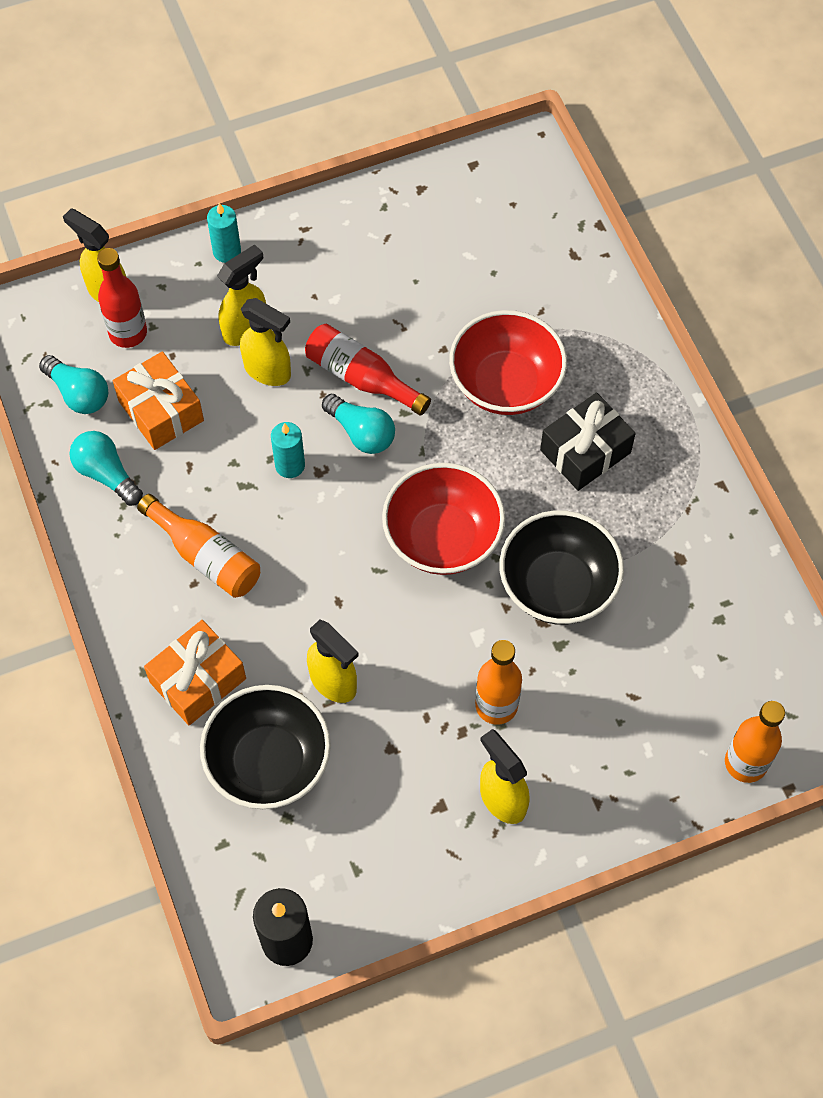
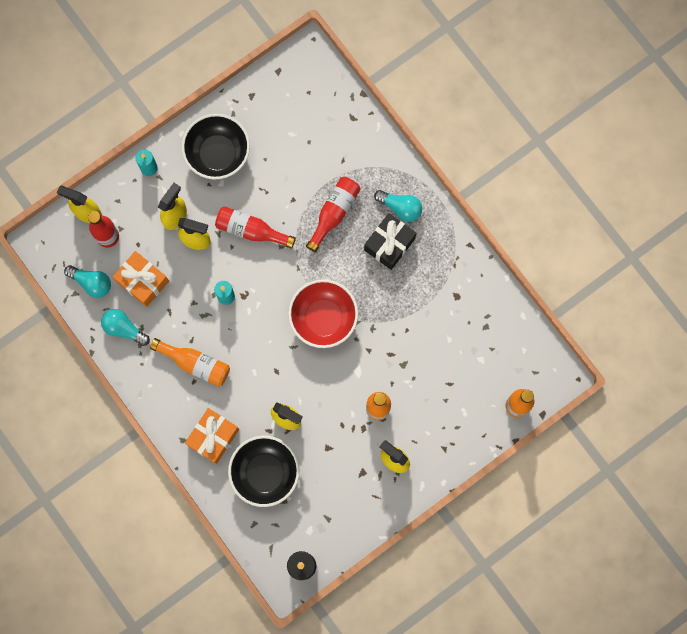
camera: 15 degrees left, 15 degrees up
(361, 433) = (260, 265): turquoise light bulb -> turquoise light bulb (400, 208)
(505, 384) = (334, 213): red bowl -> red bottle
(557, 586) = (394, 330): black bowl -> black bowl (218, 154)

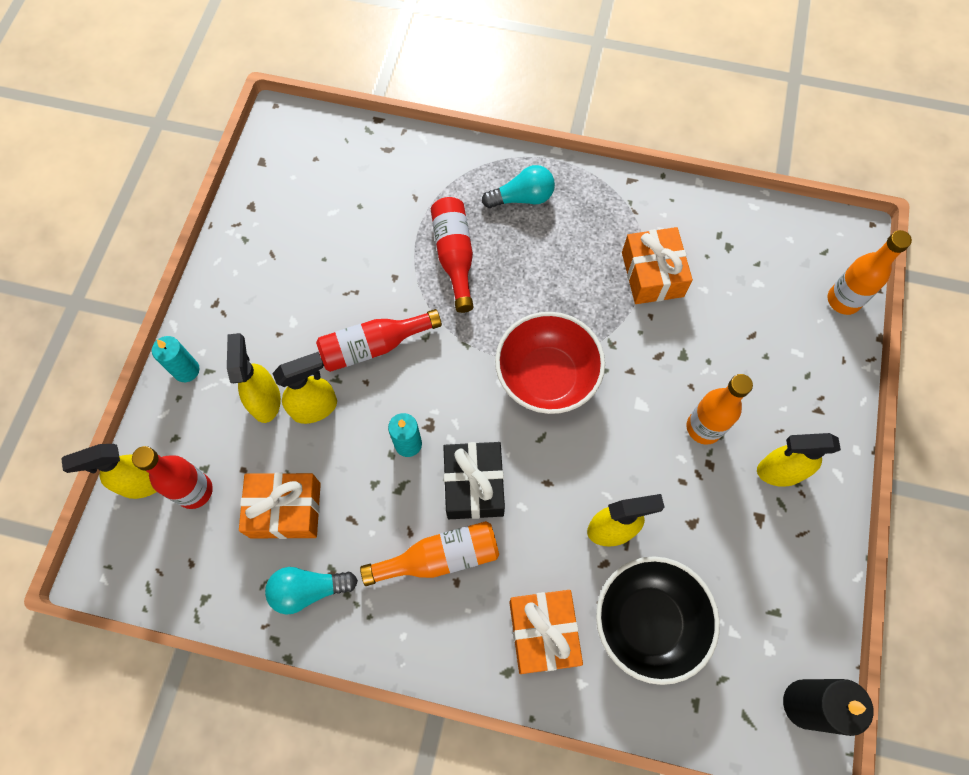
camera: 40 degrees left, 10 degrees down
(92, 283) = (217, 566): turquoise light bulb -> none
(218, 154) = (262, 293): black bowl -> none
(389, 244) = (545, 242): black gift -> black gift (474, 485)
(429, 308) = (652, 274): none -> orange gift

